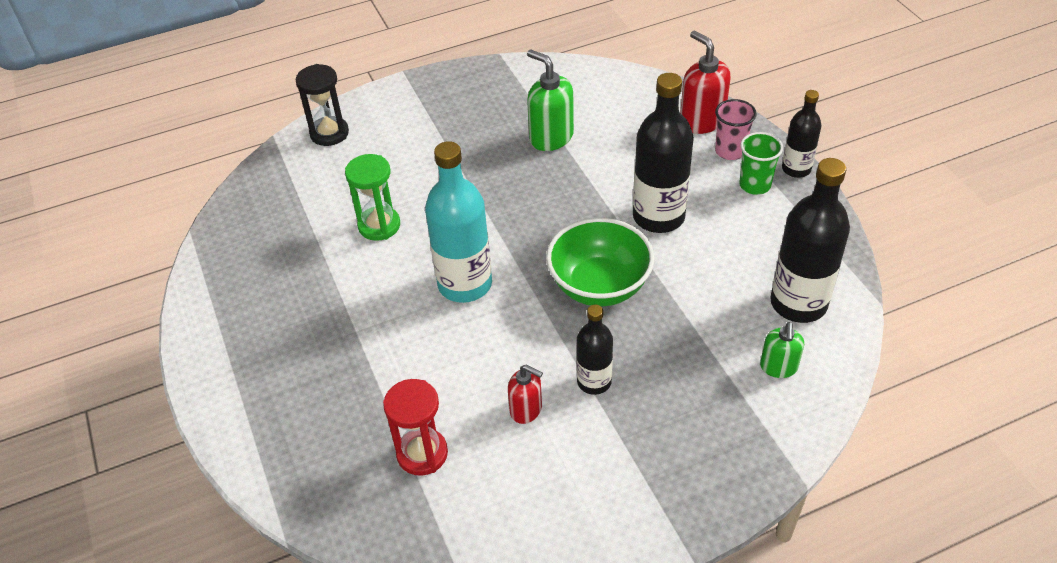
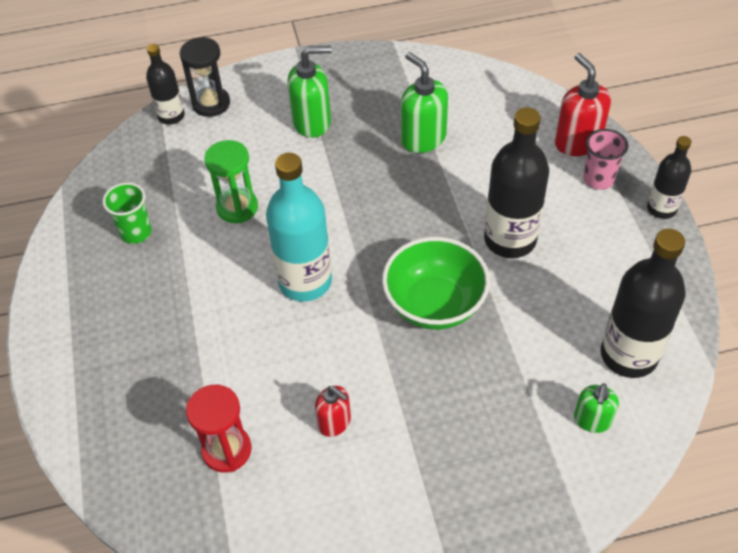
camera: 10 degrees right, 5 degrees up
(437, 137) = (312, 122): none -> green soap dispenser
(594, 382) = (406, 404): black bottle -> black bottle (171, 116)
(755, 185) = (615, 220): green cup -> green cup (136, 232)

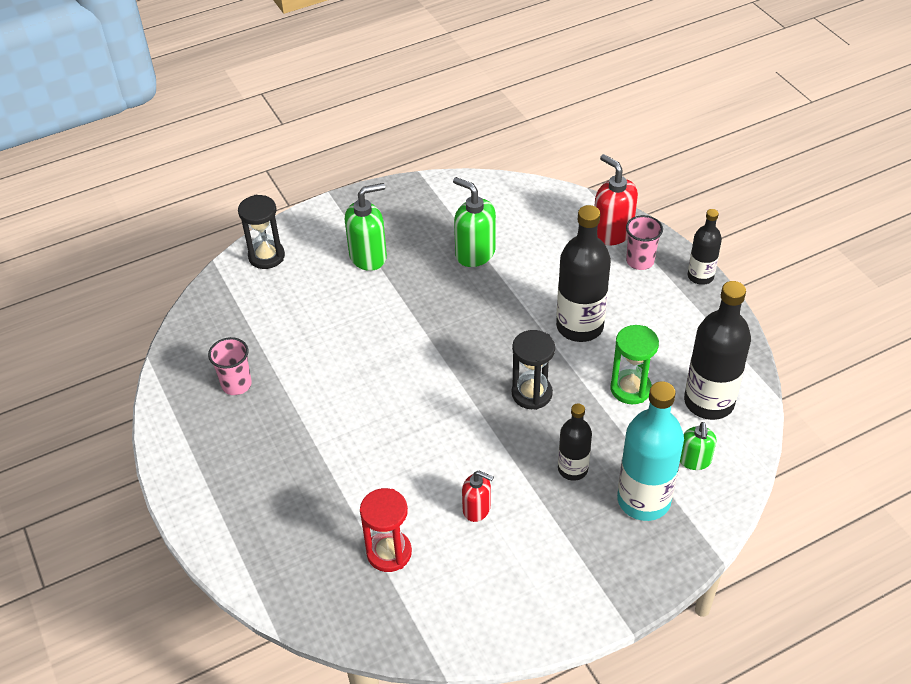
camera: 15 degrees left, 5 degrees down
(136, 232) = (236, 384): green cup -> pink cup
(171, 116) = (232, 274): black bottle -> black bottle (572, 469)
(237, 207) = (325, 345): green hourglass -> green hourglass (630, 389)
(305, 282) = (410, 397): turquoise bottle -> turquoise bottle (643, 500)
(434, 304) = (531, 394): green bowl -> black hourglass

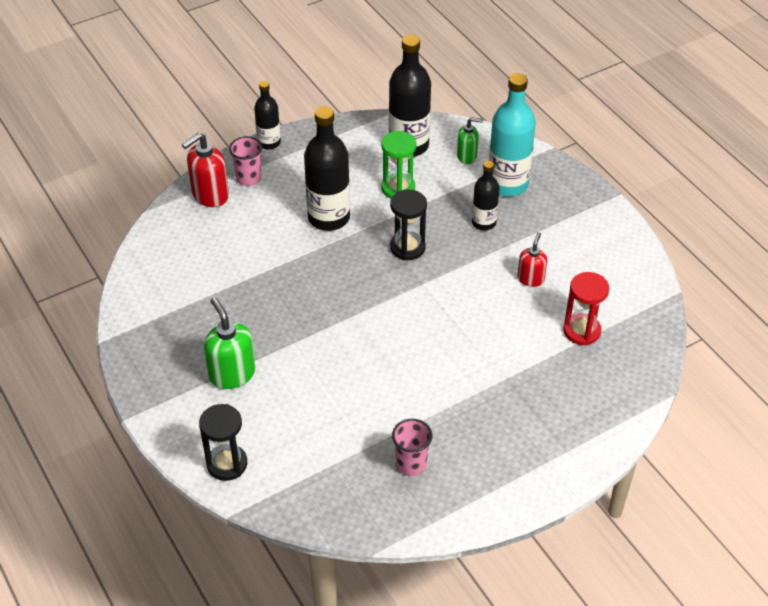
camera: 95 degrees left, 0 degrees up
(475, 253) = (232, 291): green soap dispenser -> none

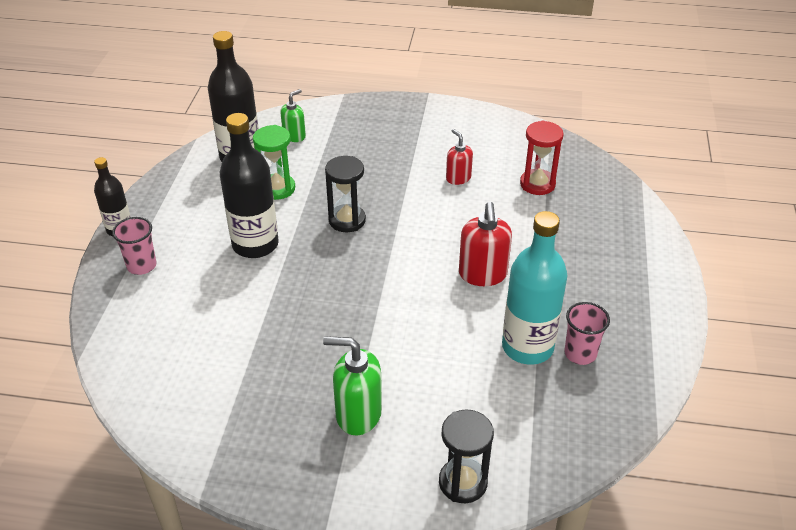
camera: 50 degrees left, 5 degrees down
(210, 195) = (125, 302): red soap dispenser -> red soap dispenser (482, 274)
(483, 223) = (373, 167): black bottle -> none
(507, 184) = (350, 134): turquoise bottle -> turquoise bottle (527, 347)

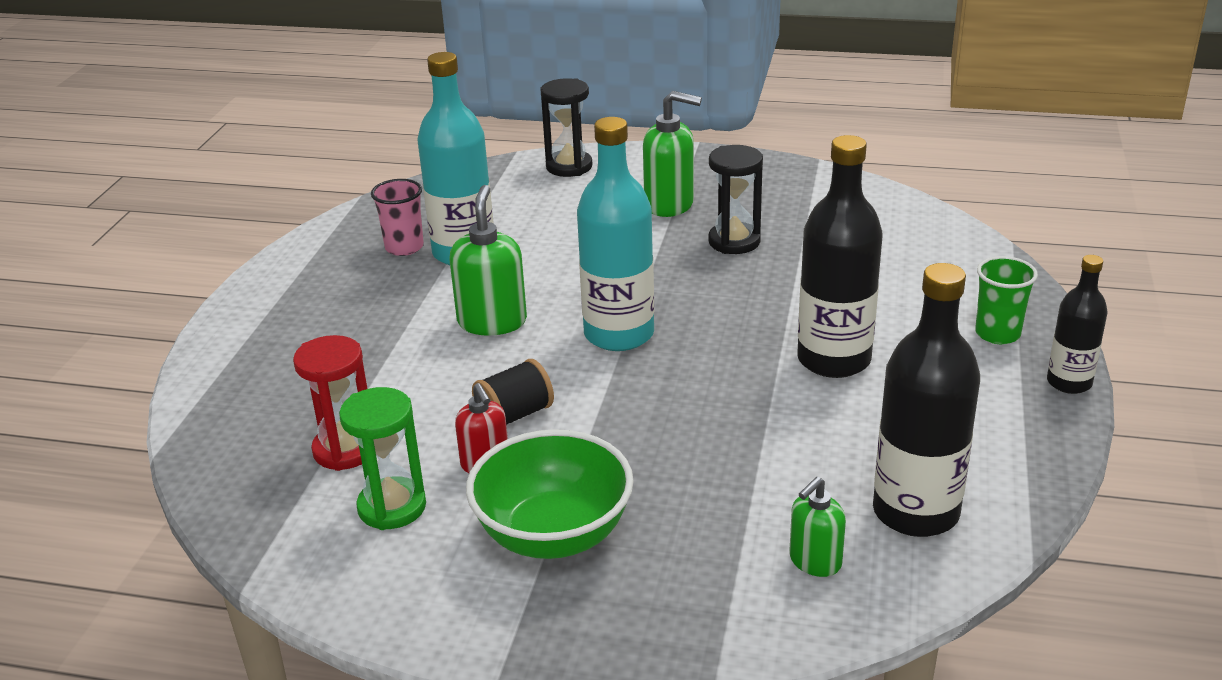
camera: 175 degrees left, 10 degrees down
(142, 266) = (997, 334): pink cup -> green cup
(277, 188) = (822, 447): green hourglass -> green hourglass (392, 507)
(347, 220) = (690, 393): black hourglass -> black hourglass (734, 241)
(393, 264) = (619, 334): none -> turquoise bottle
(415, 145) = (553, 535): none -> green bowl
(449, 205) = (514, 415): none -> black spool
(482, 274) = (492, 322): red soap dispenser -> green soap dispenser

